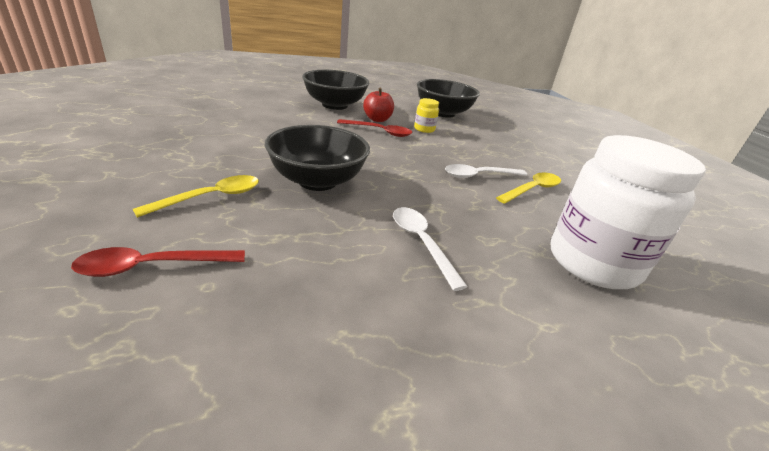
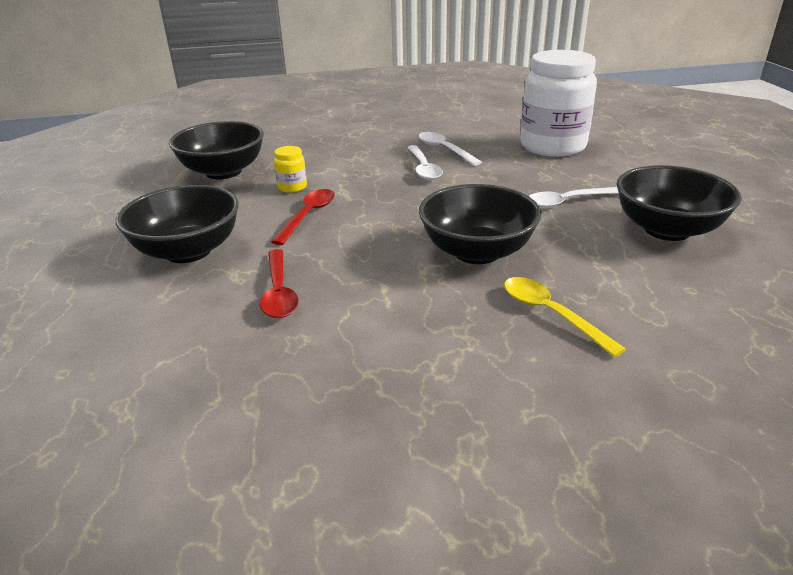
camera: 80 degrees left, 0 degrees up
(152, 266) = (689, 322): red spoon -> red spoon (279, 292)
(350, 307) = (667, 230): none -> black bowl
(377, 119) = (257, 217): red apple -> none
(532, 189) = (444, 149): yellow spoon -> white spoon

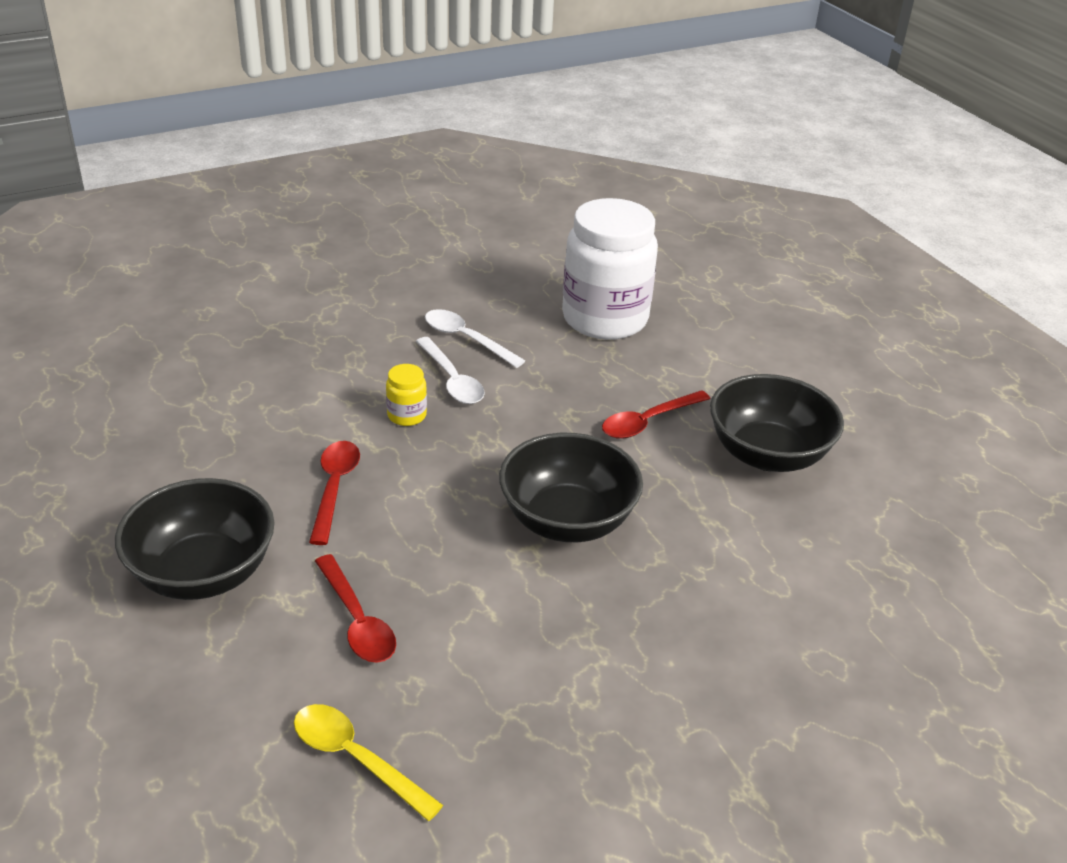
camera: 20 degrees left, 5 degrees up
(223, 172) = (170, 418): black bowl -> none
(292, 187) = (287, 437): yellow jar -> yellow jar (407, 415)
(550, 314) = (673, 600): yellow spoon -> yellow spoon (355, 758)
(567, 202) = (647, 422): white spoon -> red spoon

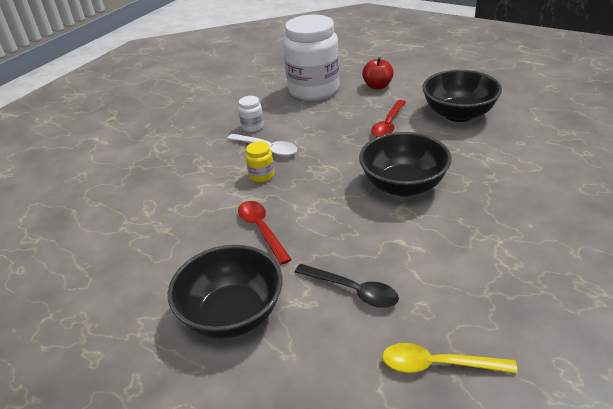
camera: 25 degrees left, 0 degrees up
(357, 621) = (353, 291): red spoon -> black spoon
(466, 339) = (252, 127): white spoon -> white jar
(700, 354) = (377, 86): none -> red apple

